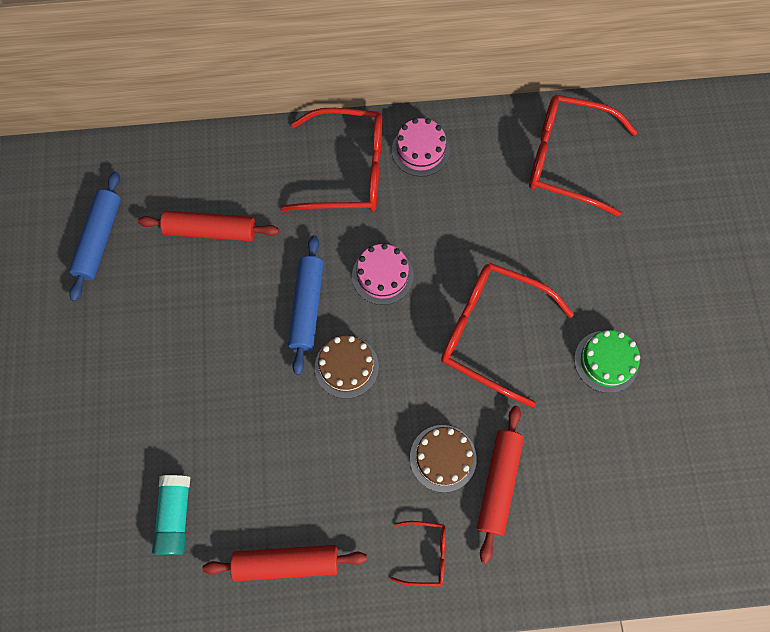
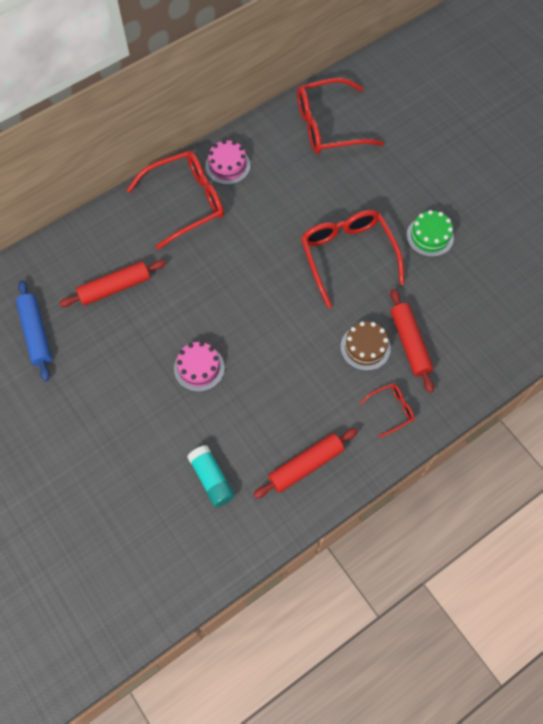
camera: 30 degrees left, 5 degrees down
(307, 307) = (215, 302): blue rolling pin -> none
(346, 367) = (266, 325): brown cake -> none
(382, 275) = (253, 257): pink cake -> pink cake (199, 368)
(491, 332) = (347, 255): red glasses -> red glasses turned 75 degrees clockwise

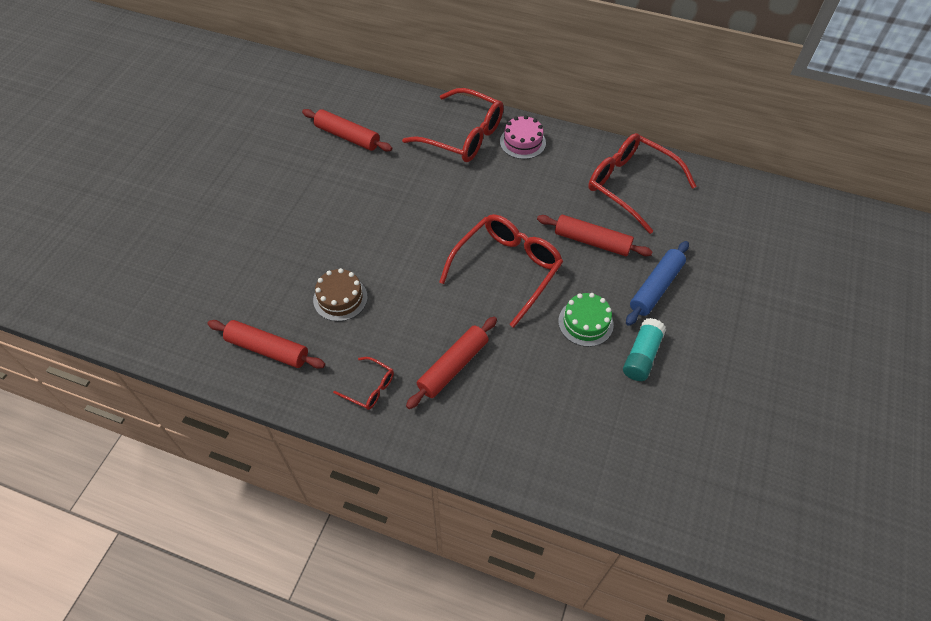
camera: 55 degrees right, 10 degrees down
(36, 333) = (273, 115): blue rolling pin -> blue rolling pin (655, 287)
(199, 368) = (313, 225): pink cake -> none
(211, 479) = (213, 288): turquoise glue stick -> turquoise glue stick (641, 355)
(362, 185) = (592, 241): none -> red rolling pin
(365, 347) = (421, 333): brown cake -> brown cake (340, 298)

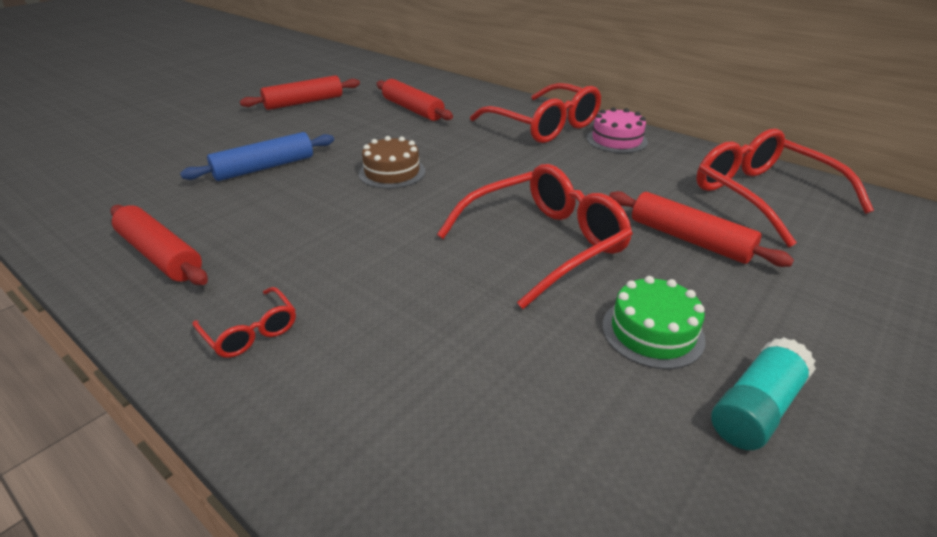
camera: 20 degrees right, 20 degrees down
(340, 298) = (296, 226): brown cake -> brown cake (392, 172)
(453, 366) = (397, 336): red rolling pin -> red rolling pin (304, 102)
(655, 287) = (795, 313): blue rolling pin -> blue rolling pin (264, 167)

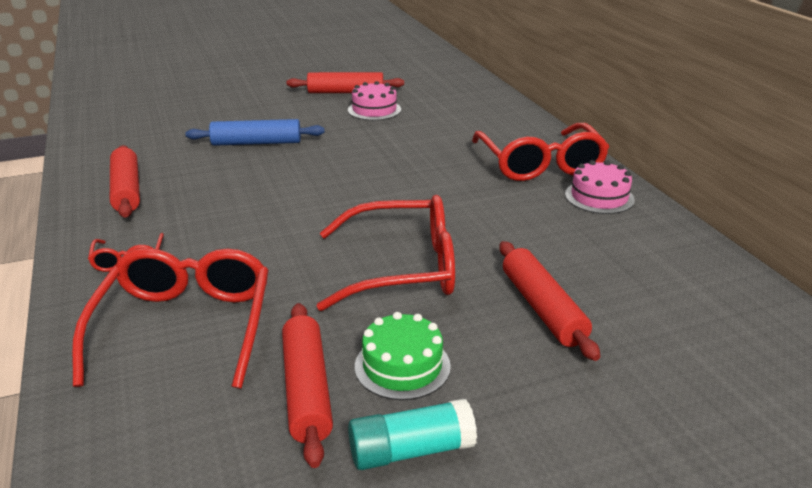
camera: 30 degrees right, 5 degrees down
(350, 112) = (374, 110): none -> pink cake
(392, 172) = (348, 172): brown cake -> none
(413, 109) = (432, 119): red rolling pin -> red rolling pin (307, 390)
(762, 196) = (685, 295): red glasses -> red glasses (185, 326)

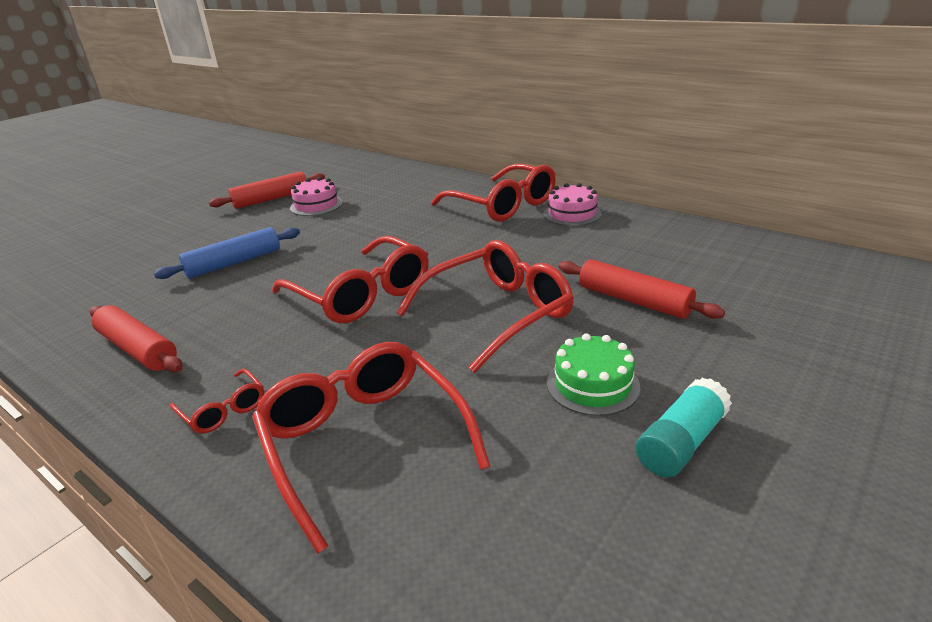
camera: 30 degrees left, 0 degrees up
(307, 390) = (544, 439): red rolling pin -> none
(316, 207) = (361, 294): none -> red glasses

